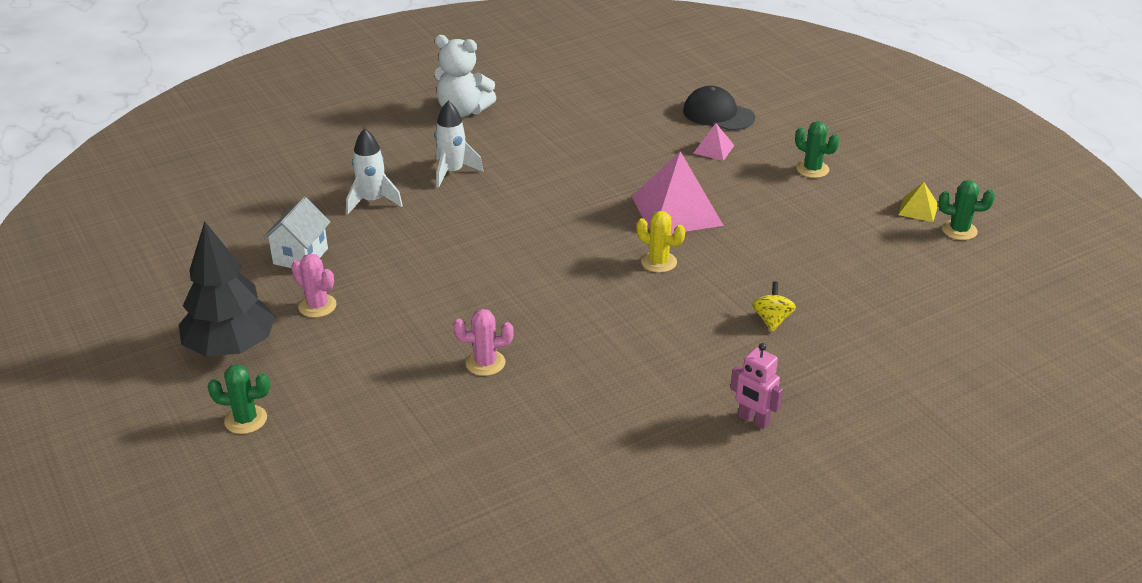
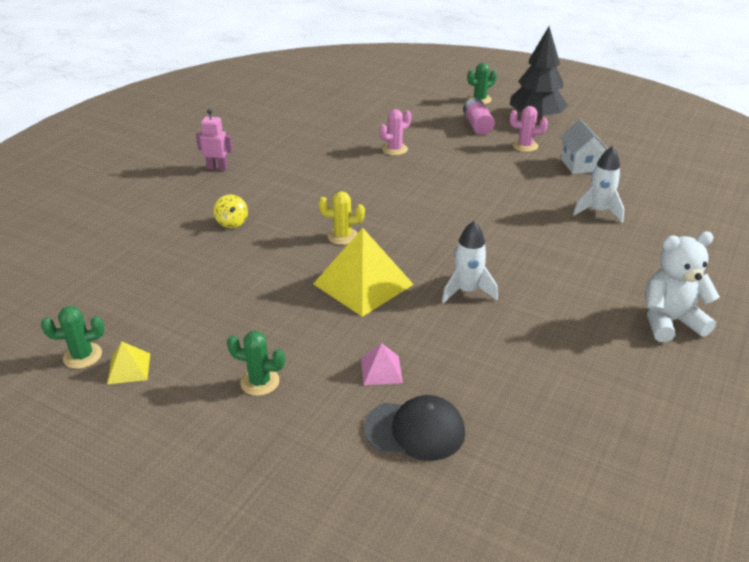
camera: 150 degrees right, 0 degrees up
(324, 365) = (477, 125): none -> pink battery
(452, 172) = (580, 254): white rocket -> white rocket (467, 291)
(677, 210) = (363, 284): pink pyramid -> yellow pyramid

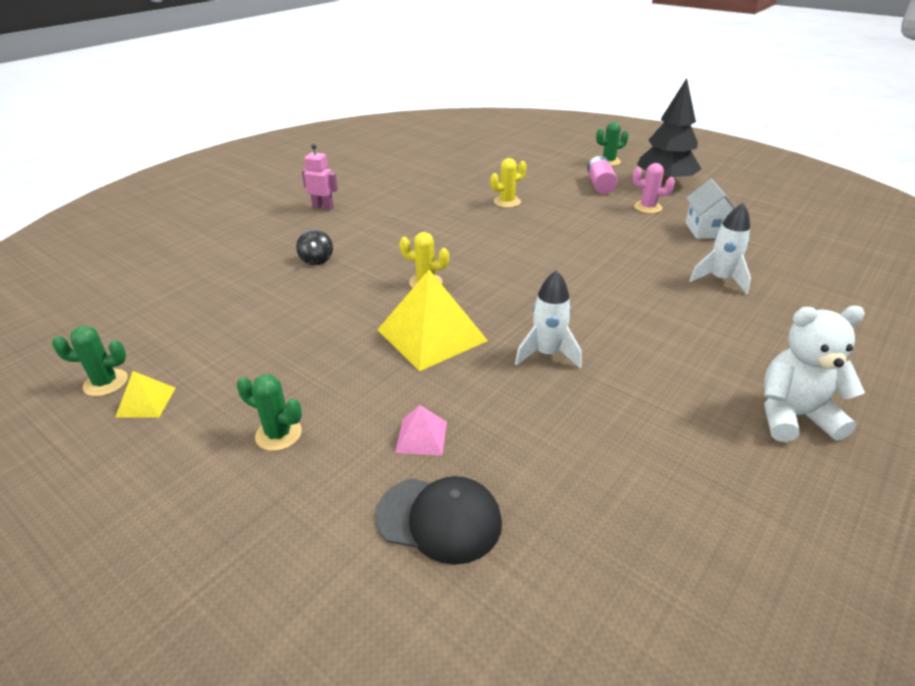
camera: 10 degrees right, 0 degrees up
(232, 222) = (316, 260): yellow spinning top -> black spinning top
(394, 149) = (507, 202): pink cactus -> yellow cactus

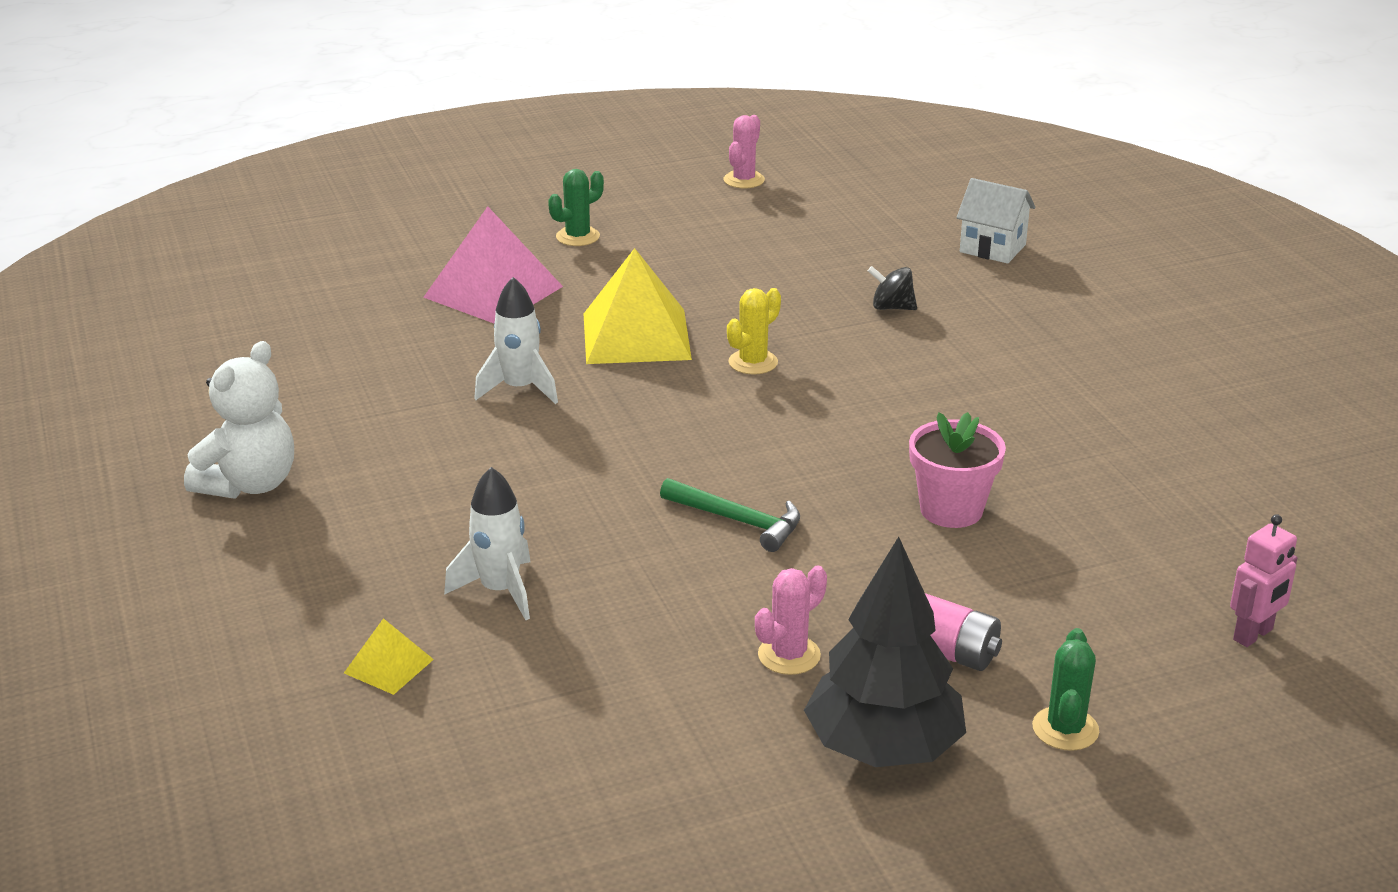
camera: 120 degrees right, 5 degrees down
(106, 383) = (744, 180): green cactus -> pink cactus
(146, 402) = (693, 193): yellow pyramid -> yellow pyramid (388, 666)
(323, 207) = (1071, 343): pink robot -> pink robot (1253, 635)
(421, 436) = (493, 291): pink pyramid -> pink pyramid, size x2.11
(439, 519) = (401, 276): black cap -> none
(507, 202) = (951, 510): yellow cactus -> pink flower pot
(580, 242) = (737, 520): none -> green hammer
(706, 230) = (641, 672): white house -> white house (992, 248)

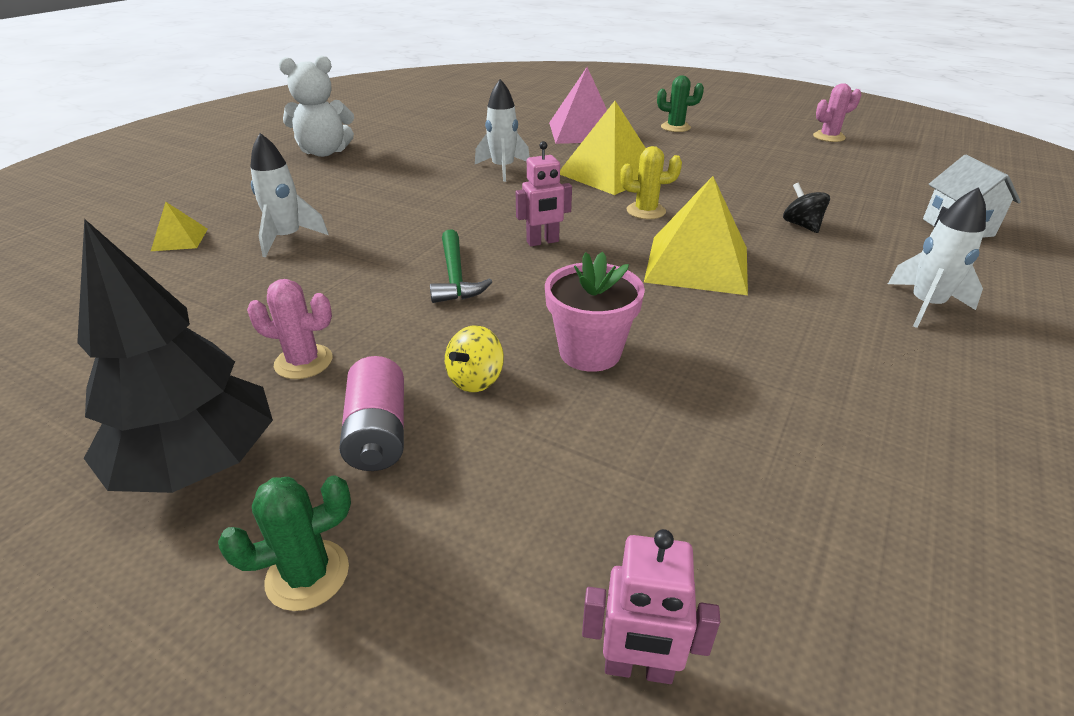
camera: 50 degrees right, 5 degrees up
(735, 445) = (543, 242): none -> pink robot
(886, 392) = (697, 264): none -> yellow pyramid
(923, 578) = (475, 379): none -> yellow spinning top
(1072, 338) = (925, 306): none -> white rocket

